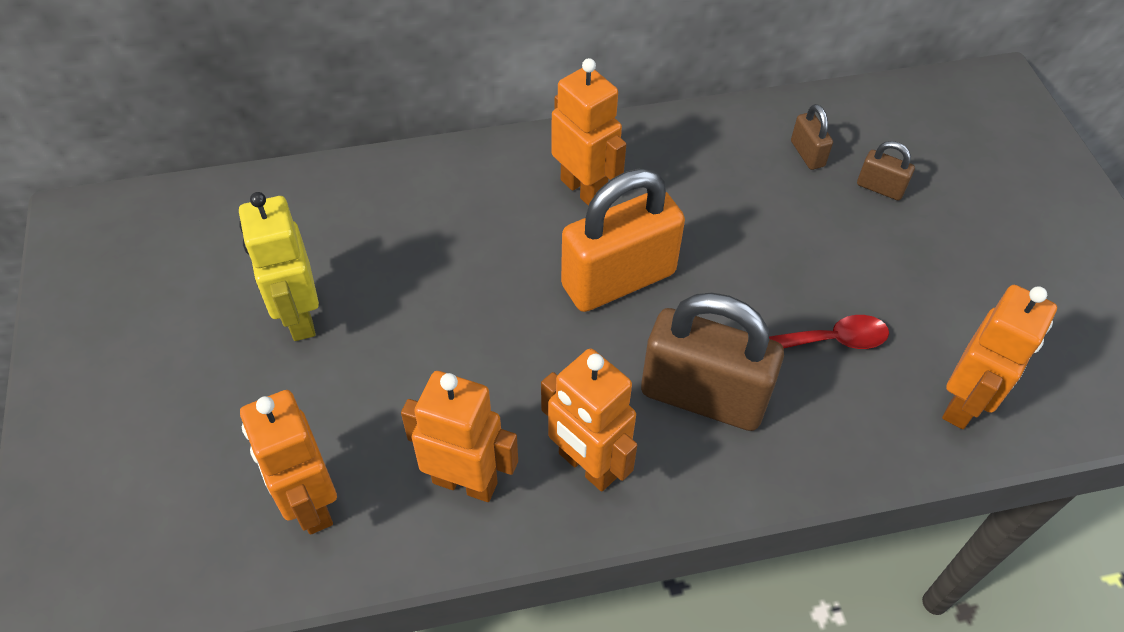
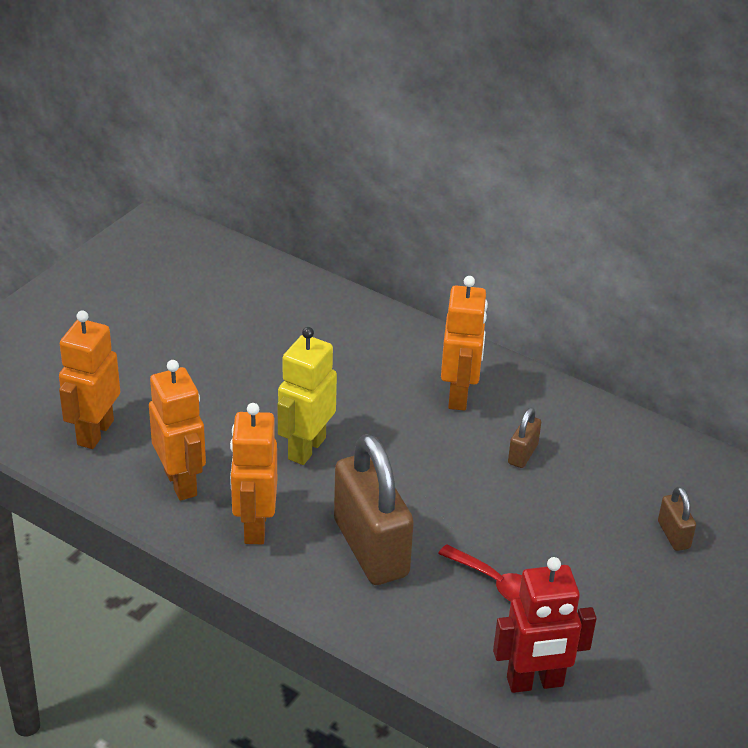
camera: 45 degrees right, 15 degrees down
(299, 317) = (203, 345): yellow robot -> yellow robot (306, 448)
(618, 279) = (409, 455): orange padlock -> none
(807, 154) = (649, 480): brown padlock -> brown padlock (523, 454)
(964, 404) = (535, 682): orange robot -> red robot

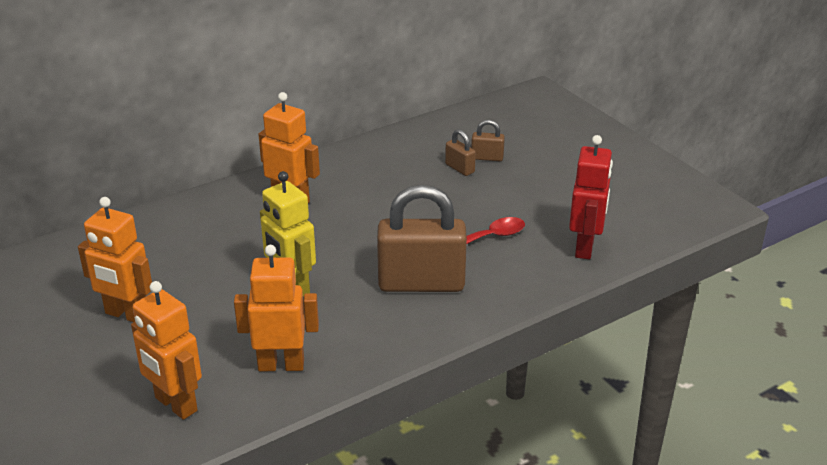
camera: 65 degrees left, 5 degrees down
(254, 526) = (361, 336): orange robot -> orange robot (126, 315)
(523, 454) = (373, 191): brown padlock -> brown padlock (460, 168)

